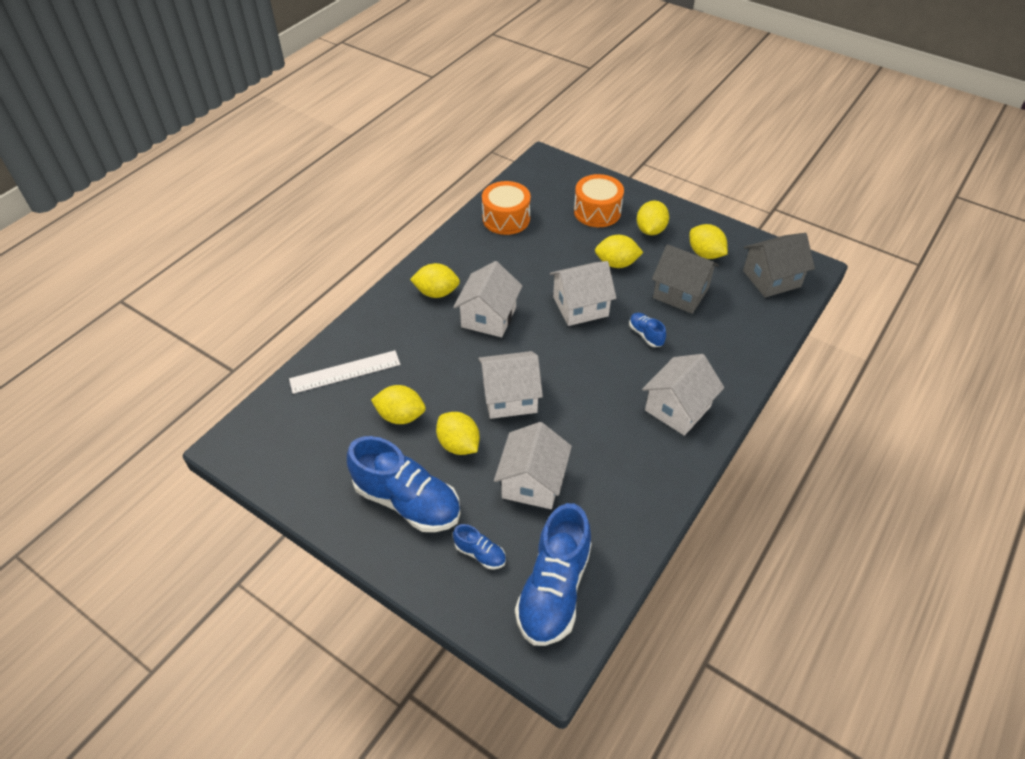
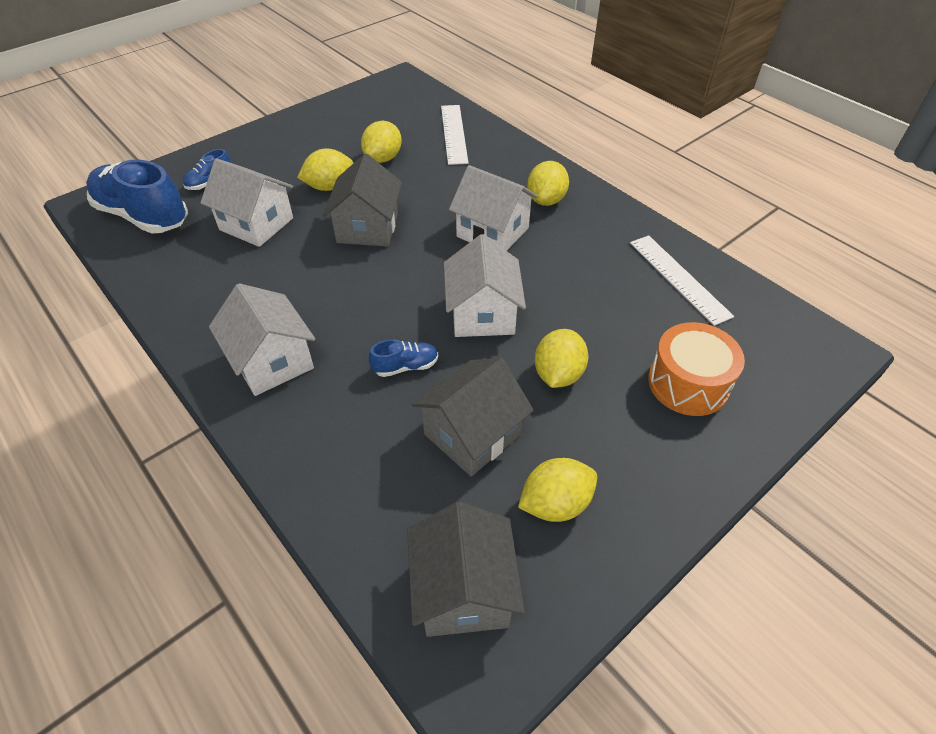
camera: 105 degrees right, 0 degrees up
(407, 501) = (289, 152): blue shoe -> none
(506, 219) = (678, 278): orange drum -> white ruler
(510, 397) = (367, 228): white house -> grey house
(650, 230) = (631, 442): yellow lemon -> none

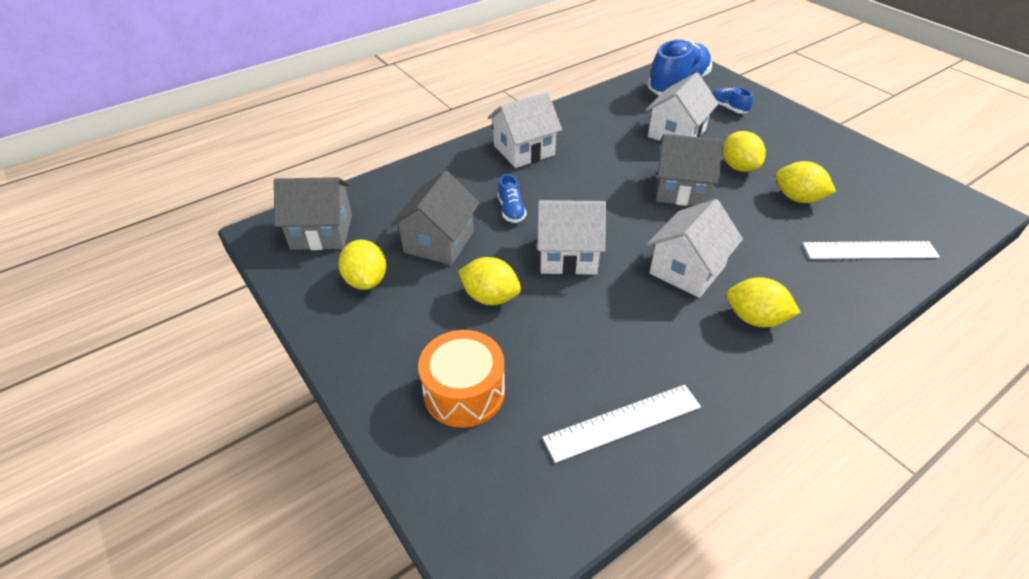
camera: 95 degrees right, 5 degrees down
(472, 434) = (439, 242): grey house -> grey house turned 60 degrees clockwise

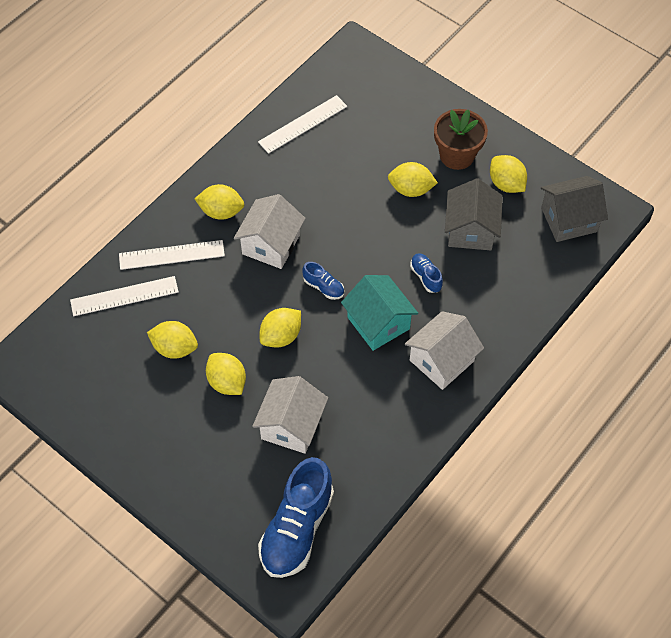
camera: 165 degrees right, 15 degrees up
(408, 327) = (457, 155): none -> brown flower pot
(464, 392) = (401, 122): orange drum -> none
(568, 255) = (365, 239): white house -> none
(576, 184) = (378, 323): none -> turquoise house
(681, 190) = (281, 336): grey house -> yellow lemon
(728, 108) = (235, 490): blue shoe -> blue shoe (323, 287)
(818, 281) = (171, 255): none -> white ruler

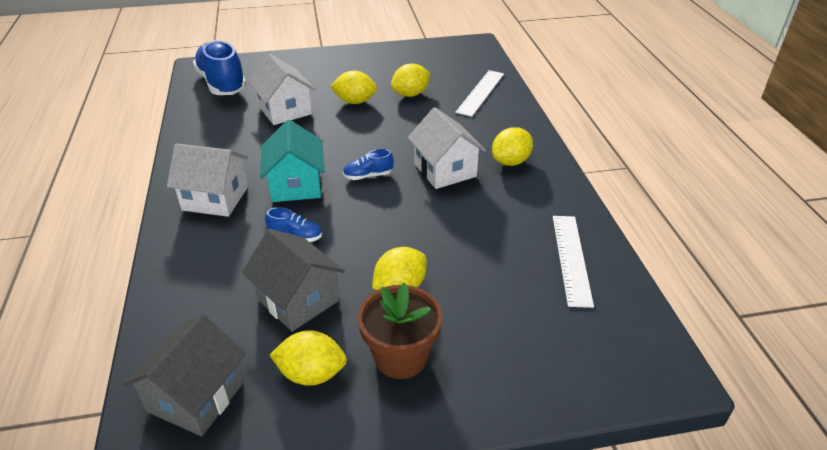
camera: 130 degrees right, 20 degrees down
(171, 255) = (494, 123): white ruler -> none
(281, 336) = (356, 137): yellow lemon -> none
(378, 323) = (296, 185): turquoise house -> turquoise house turned 75 degrees clockwise
(441, 360) = (215, 198): white house -> white house turned 75 degrees counterclockwise

